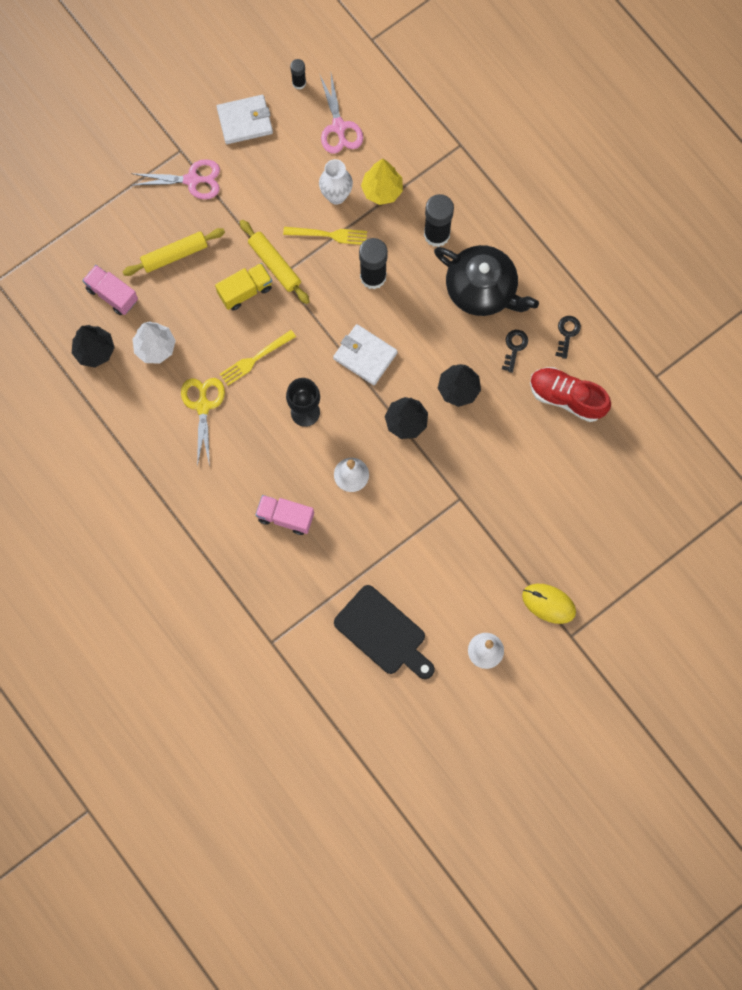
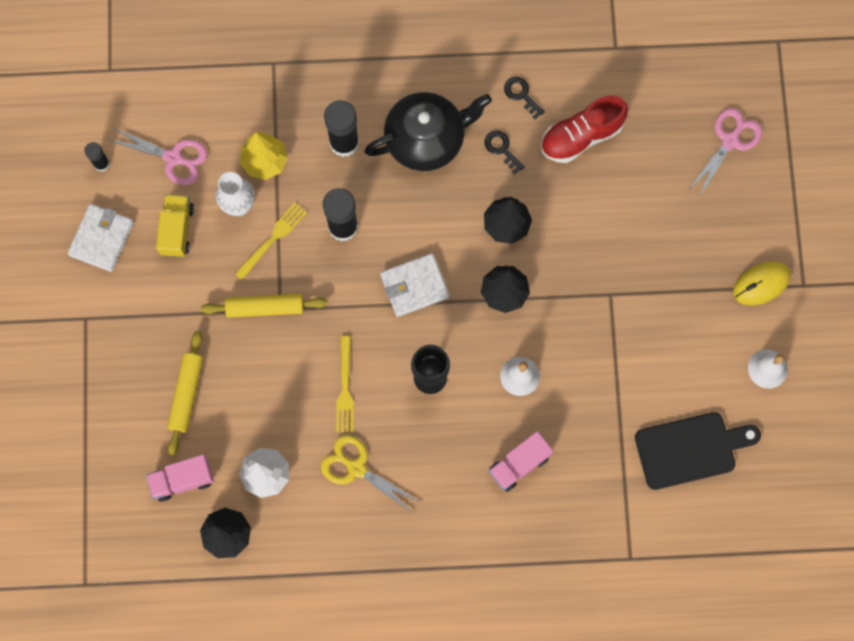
camera: 55 degrees left, 0 degrees up
(192, 180) = (123, 327): pink scissors -> pink scissors (730, 141)
(245, 291) = (271, 352): yellow truck -> yellow truck (177, 230)

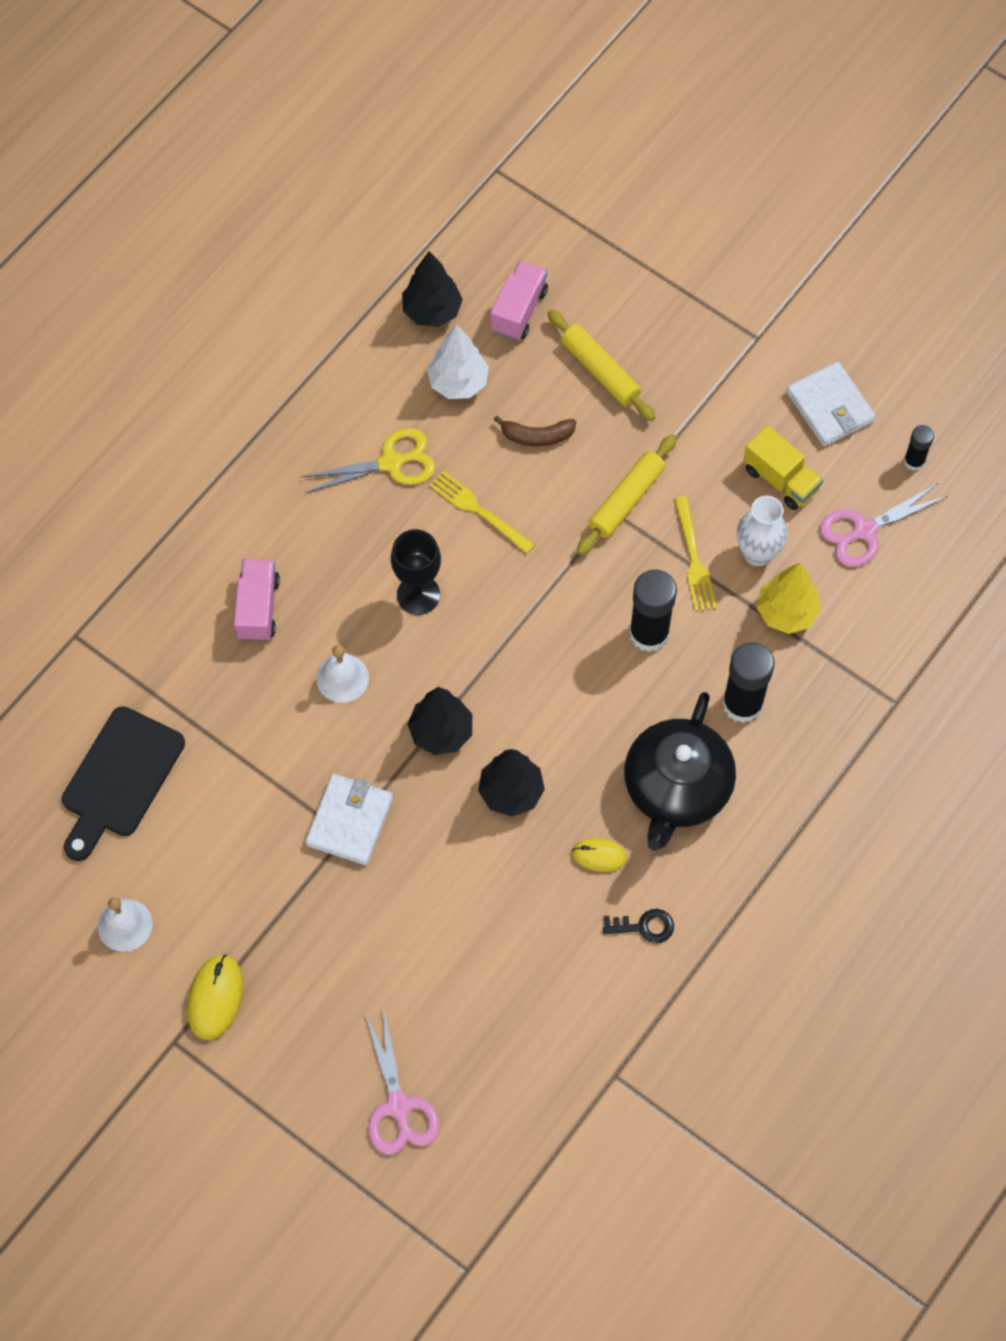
camera: 130 degrees right, 10 degrees down
(265, 395) = (537, 436): none -> brown banana
(414, 286) = (525, 652): white wallet -> white wallet (349, 821)
(502, 149) = (599, 855): black key -> yellow mouse
(581, 136) = (542, 949): red shoe -> none

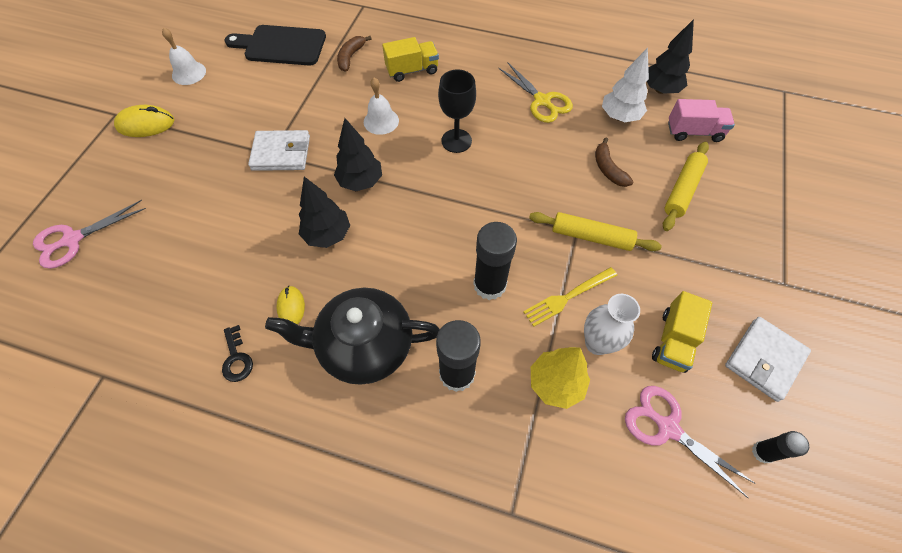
camera: 70 degrees right, 5 degrees down
(191, 684) = (351, 57): none -> brown banana
(258, 608) = (412, 70): pink truck -> yellow truck
(478, 510) = (533, 153): yellow fork -> none

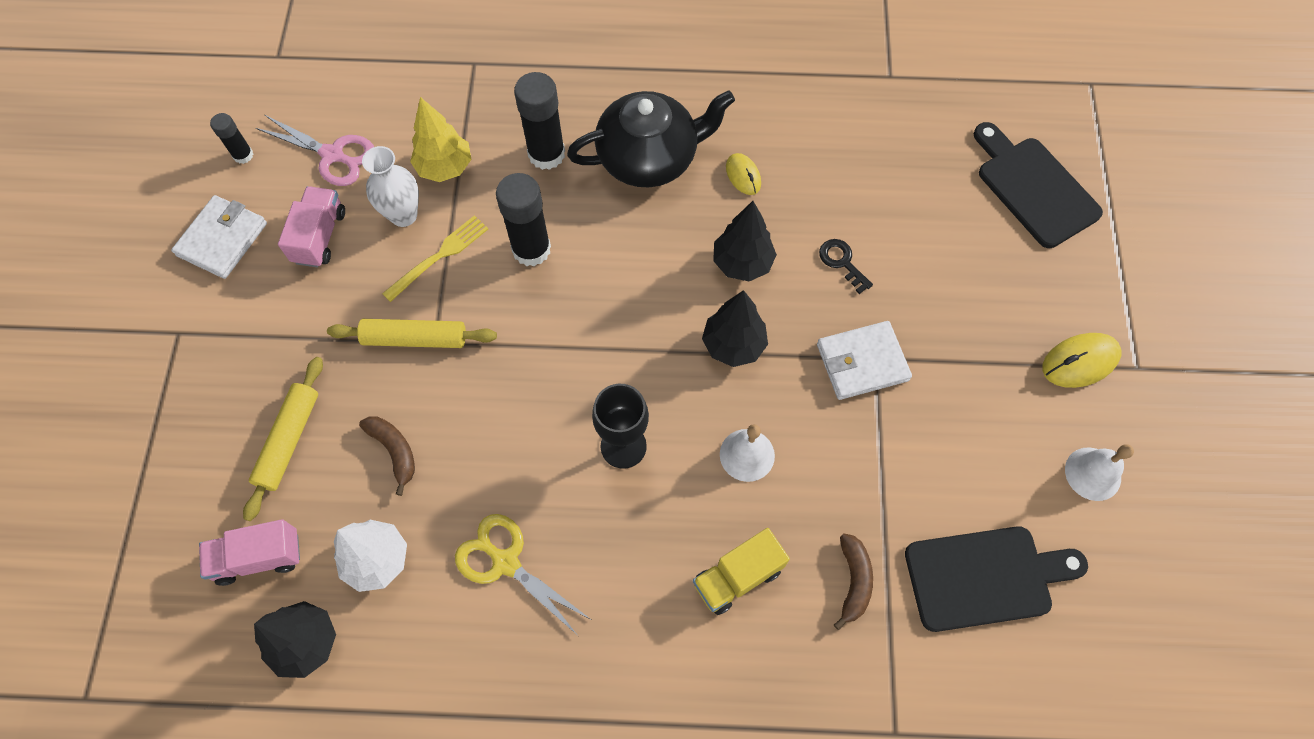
camera: 165 degrees right, 5 degrees up
(73, 240) = (1033, 188): pink scissors -> black cutting board
(236, 358) = (772, 118): black key -> black key (842, 262)
(673, 340) = (319, 236): yellow truck -> pink truck

